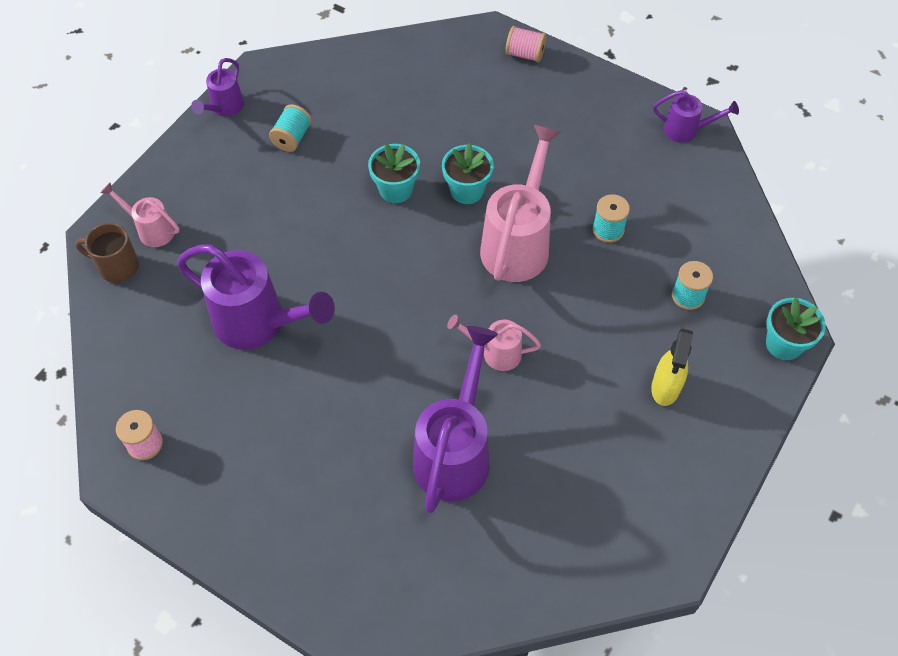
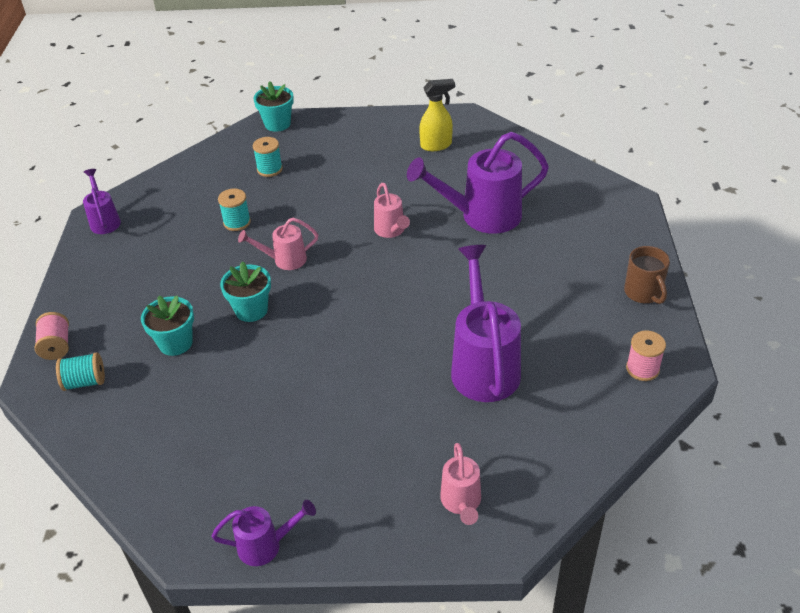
camera: 120 degrees left, 15 degrees down
(117, 267) = (521, 501): brown mug -> brown mug (643, 293)
(292, 138) = (270, 460): turquoise spool -> turquoise spool (85, 382)
(395, 189) = (281, 353): turquoise flower pot -> turquoise flower pot (175, 343)
(518, 243) = (285, 260): pink watering can -> pink watering can, size x0.52
(665, 388) = (351, 154): yellow spray bottle -> yellow spray bottle (436, 145)

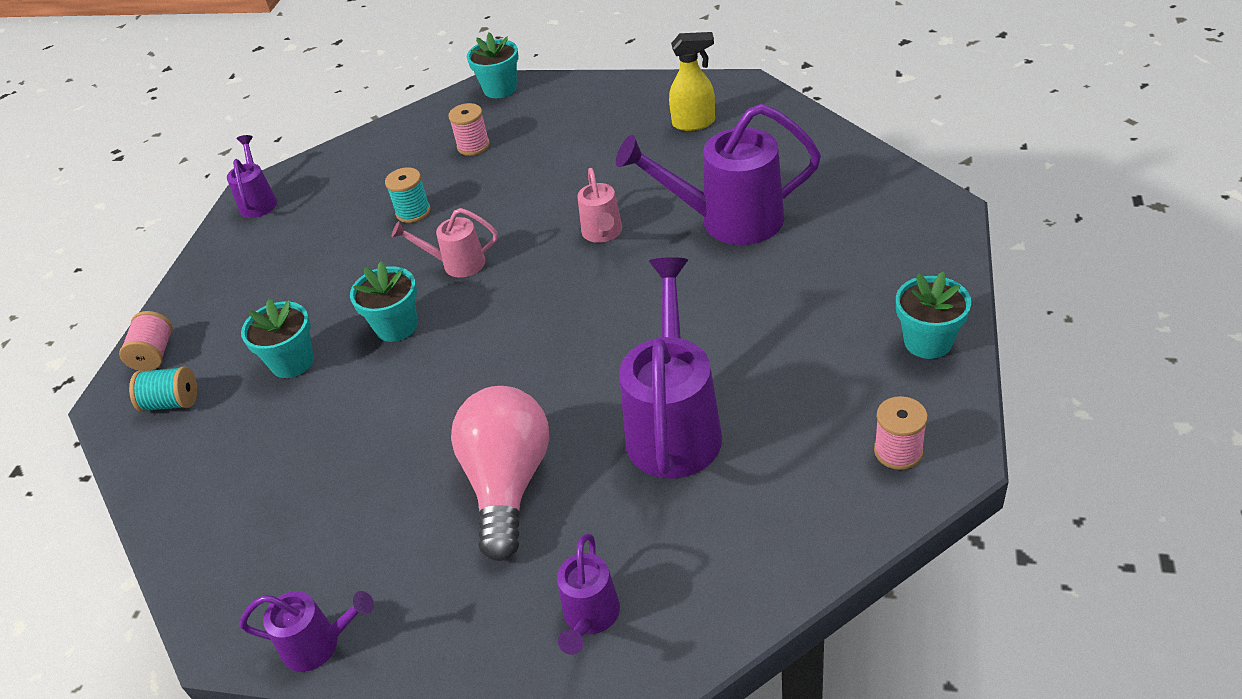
camera: 15 degrees right, 0 degrees up
(269, 169) = (473, 146): turquoise spool -> pink spool
(374, 417) = (508, 483): none -> pink light bulb
(461, 502) = (590, 617): pink watering can -> purple watering can
(643, 293) = (928, 342): brown mug -> turquoise flower pot

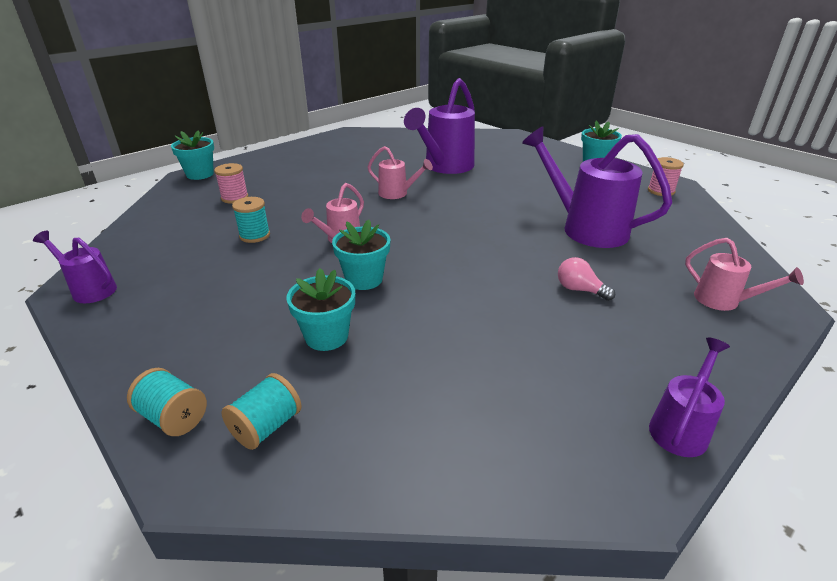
camera: 60 degrees left, 10 degrees down
(154, 354) = (173, 417): pink spool -> turquoise spool
(508, 483) = (579, 290): pink light bulb -> pink light bulb, size x0.45
(590, 617) = (723, 301): purple watering can -> pink watering can
(694, 123) = (353, 148): yellow spray bottle -> none

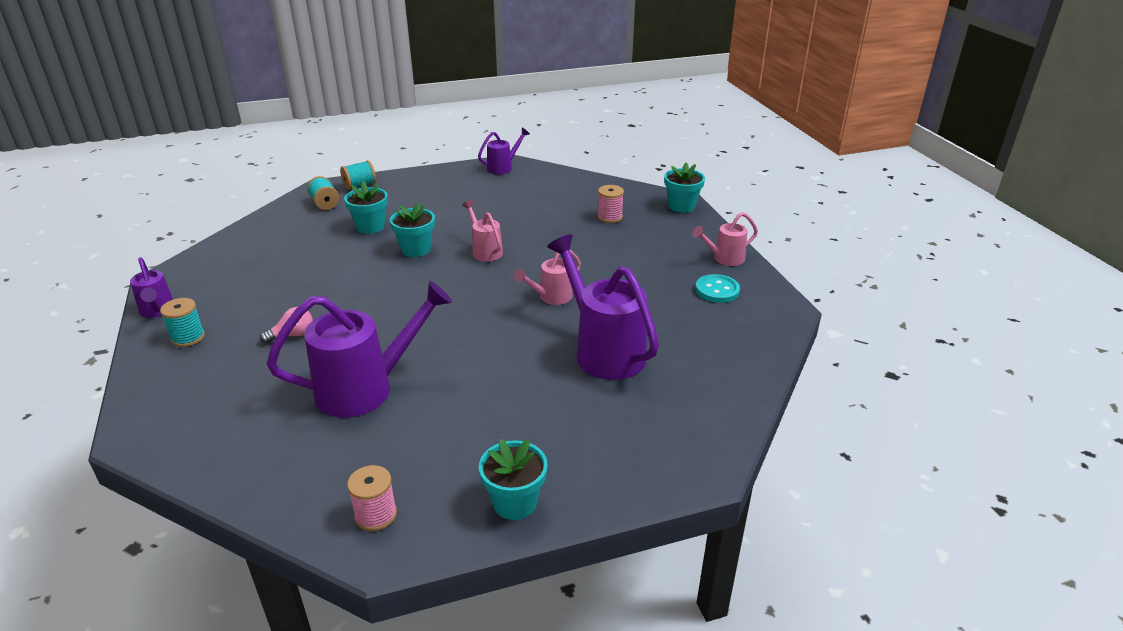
camera: 115 degrees right, 0 degrees up
(254, 235) = (526, 219): turquoise spool -> turquoise spool (188, 337)
(340, 149) = (717, 290): none -> turquoise button
(723, 301) = (186, 403): pink watering can -> pink watering can (724, 259)

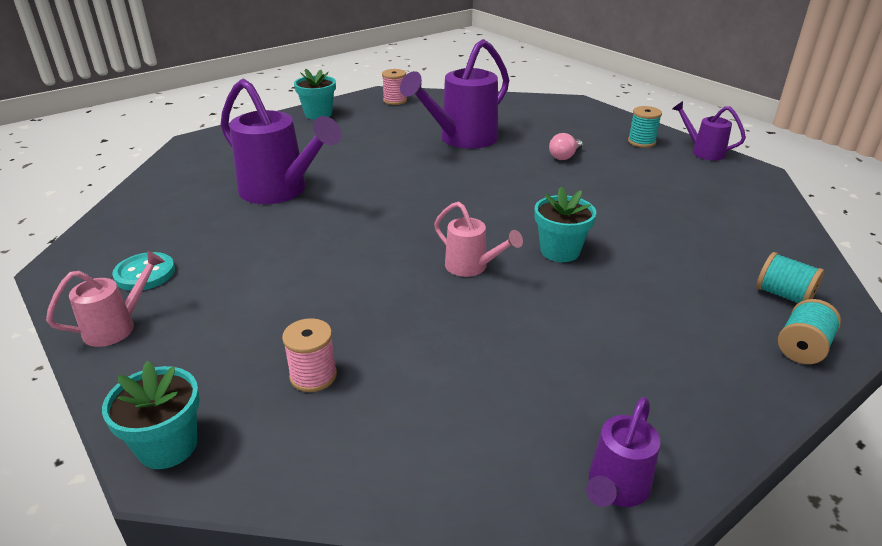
camera: 160 degrees right, 0 degrees up
(370, 227) = (660, 270): turquoise flower pot -> none
(551, 297) = (352, 227): pink watering can -> none

